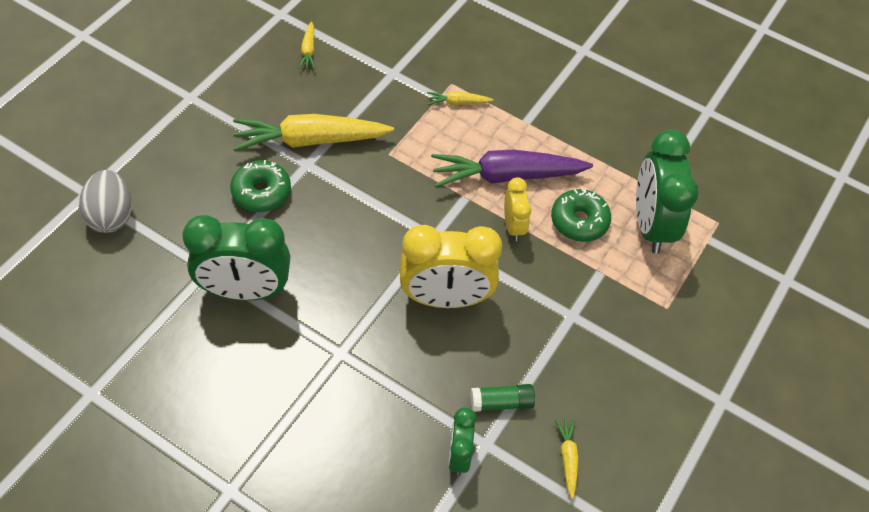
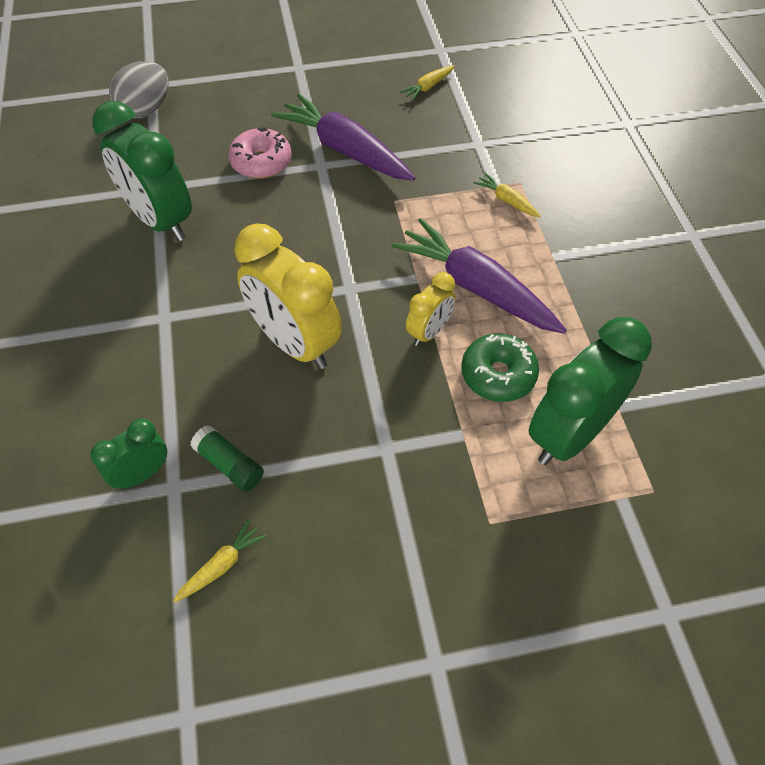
camera: 50 degrees right, 0 degrees up
(261, 192) = (261, 162): green donut -> pink donut
(310, 140) = (345, 150): yellow carrot -> purple carrot

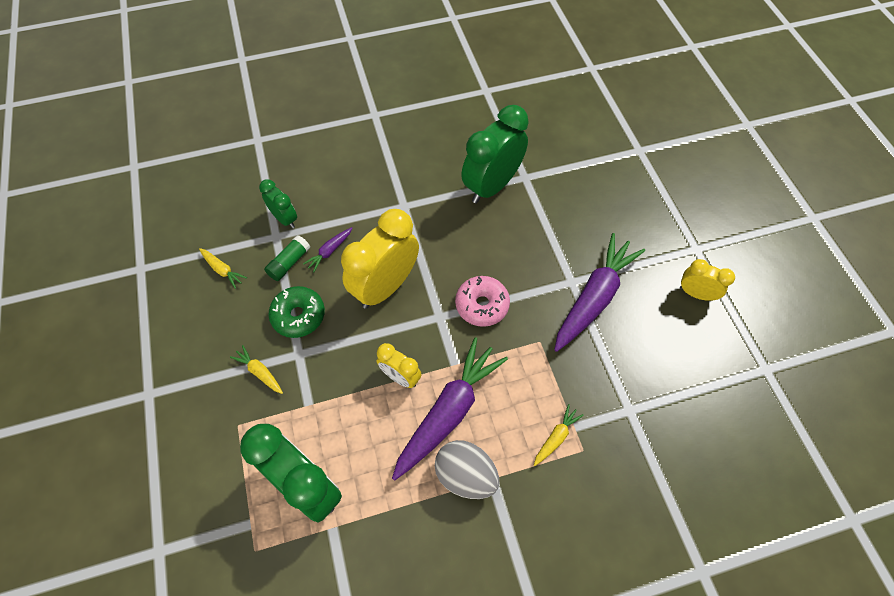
camera: 85 degrees right, 5 degrees up
(146, 110) = (609, 153): grey egg -> grey egg (465, 475)
(221, 410) = (329, 251): none -> purple carrot
(261, 162) = (566, 239): pink donut -> pink donut (482, 305)
(352, 77) = (695, 293): none -> yellow clock
(428, 87) = (701, 361): yellow carrot -> yellow carrot (260, 372)
(498, 375) = (361, 430): green donut -> green donut (298, 316)

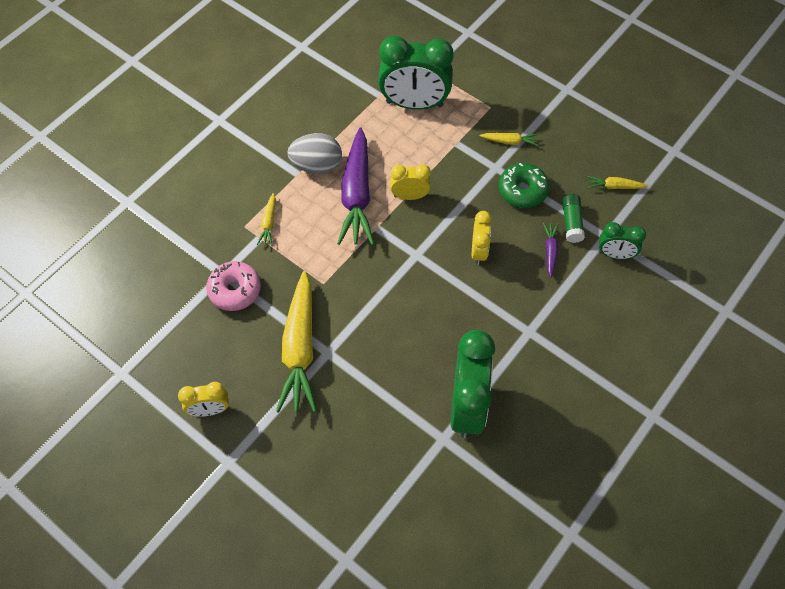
camera: 145 degrees right, 0 degrees up
(385, 287) = (479, 251): yellow clock -> yellow clock, size x0.52
(482, 305) = (390, 284): pink donut -> pink donut (235, 290)
(594, 297) = (300, 349): purple carrot -> yellow carrot

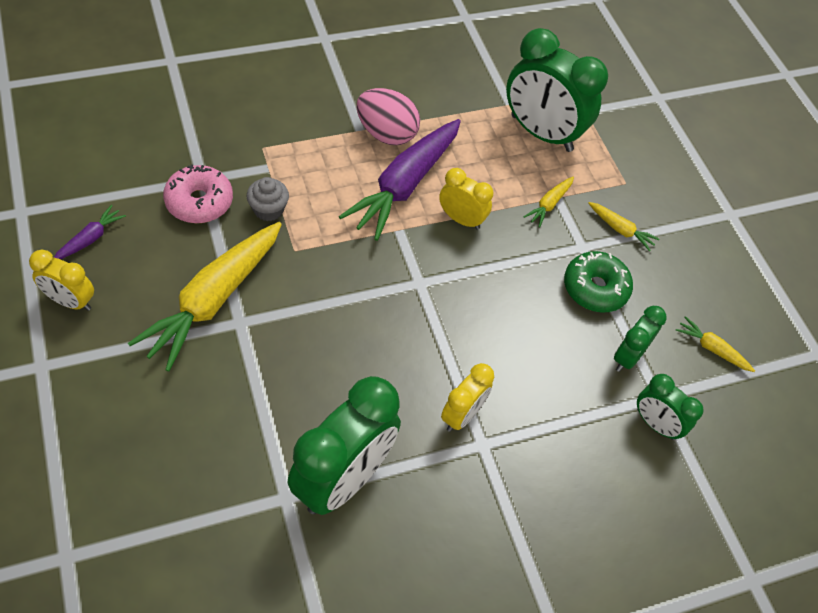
camera: 25 degrees right, 5 degrees down
(268, 223) = (289, 159): yellow carrot -> yellow carrot (549, 204)
(284, 267) = (268, 210): none -> grey cupcake
(317, 166) = (386, 134): grey egg -> pink egg
(479, 251) = (493, 321): yellow clock -> yellow clock (462, 415)
(550, 251) = (577, 372): purple carrot -> purple carrot (90, 239)
(571, 223) = (628, 357): green glue stick -> green clock

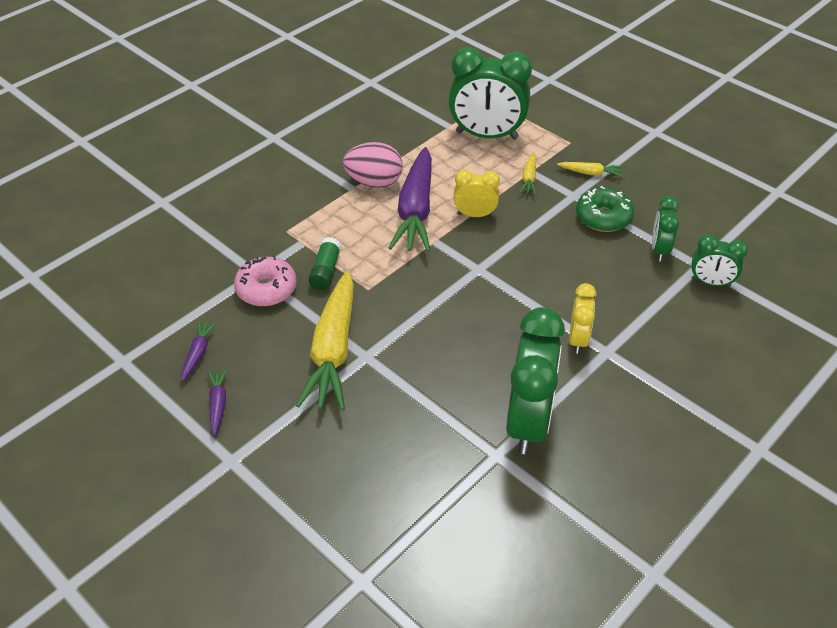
camera: 20 degrees left, 10 degrees down
(70, 301) = (218, 404): yellow clock -> purple carrot
(268, 210) = (325, 271): grey cupcake -> green glue stick
(712, 349) = (709, 220): yellow carrot -> none

